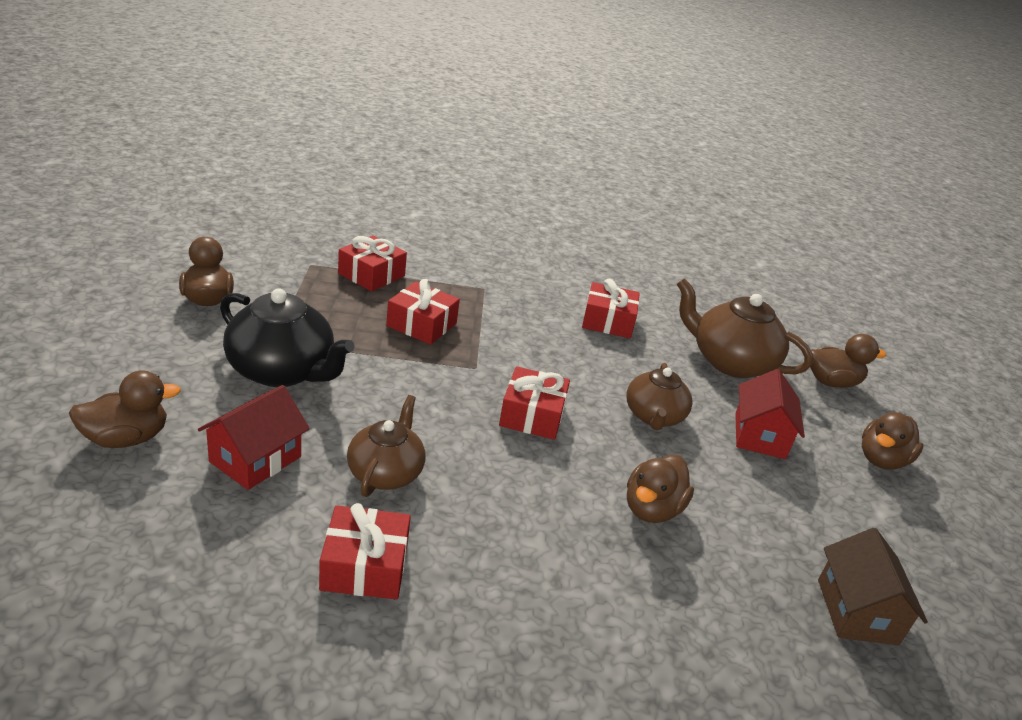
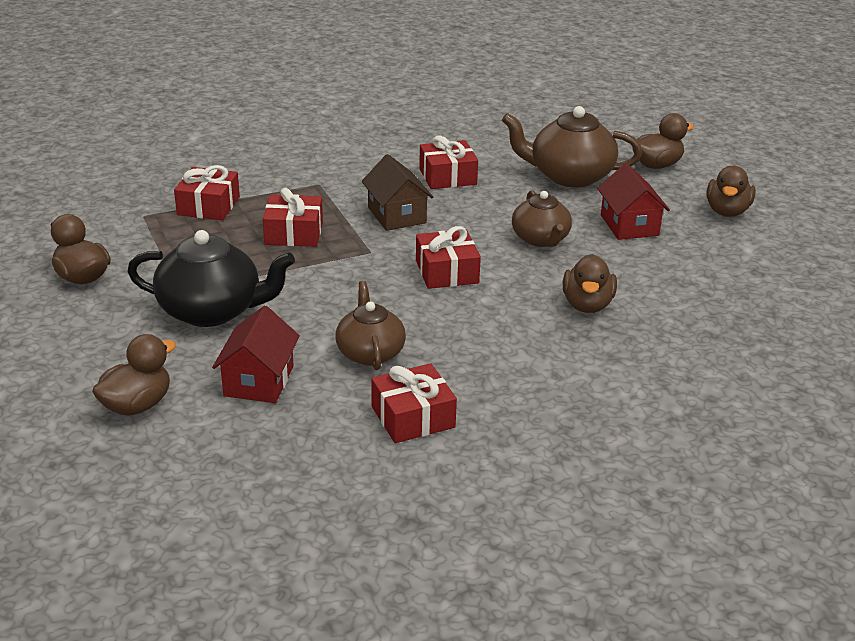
camera: 20 degrees left, 0 degrees up
(857, 611) = (767, 318): brown house -> brown house (397, 215)

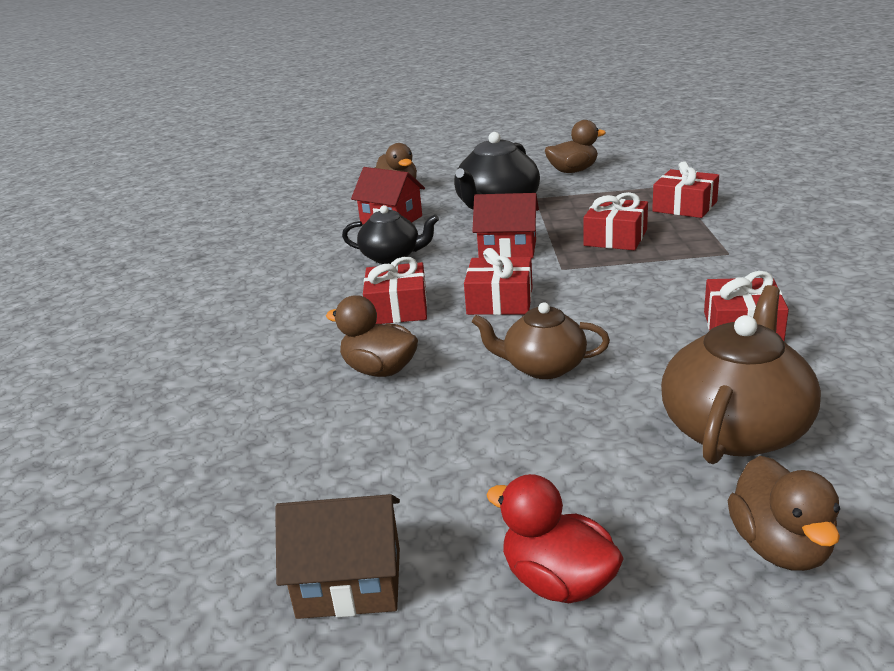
camera: 115 degrees right, 5 degrees down
(370, 353) = (392, 257): brown teapot -> black teapot
(397, 215) = (638, 287): brown house -> brown house (349, 582)
(413, 417) = (296, 265): red gift -> red gift (397, 308)
(629, 225) = (551, 448): red house -> red house (507, 249)
(727, 211) = (558, 581): brown duck -> red duck

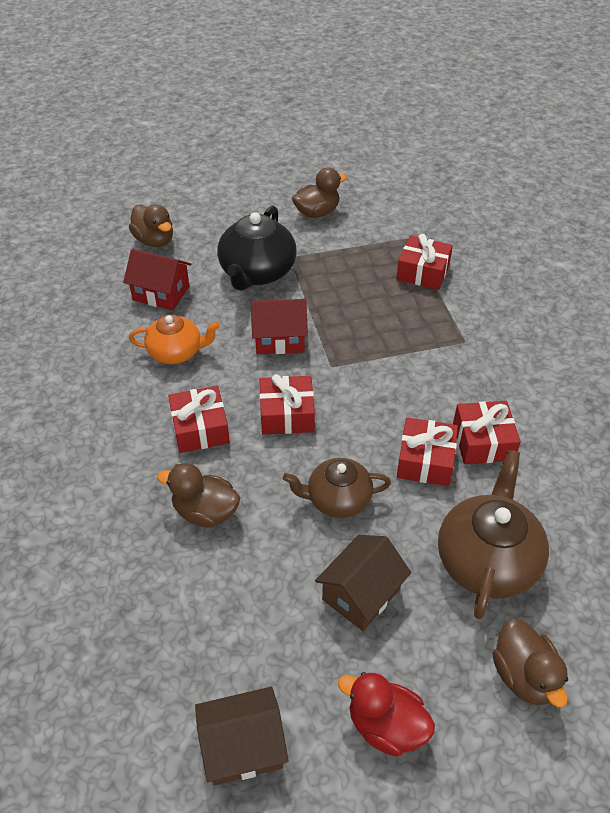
camera: 15 degrees left, 20 degrees up
(392, 257) = (176, 352): black teapot -> orange teapot
(553, 449) = (361, 594): none -> brown house
(615, 237) = (370, 320): red gift -> red gift (425, 461)

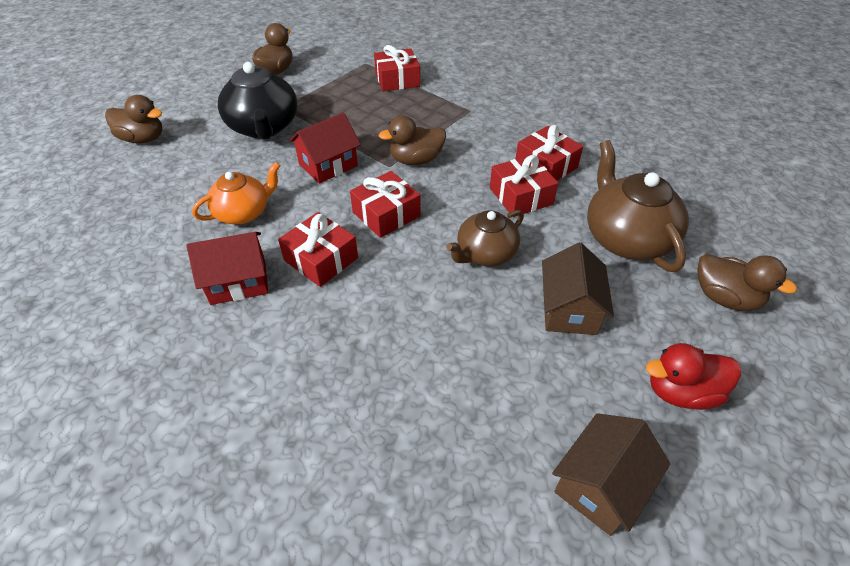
camera: 35 degrees left, 0 degrees up
(161, 293) = (186, 175): red house -> red house (238, 281)
(205, 512) = (387, 320): brown duck -> brown duck (416, 160)

